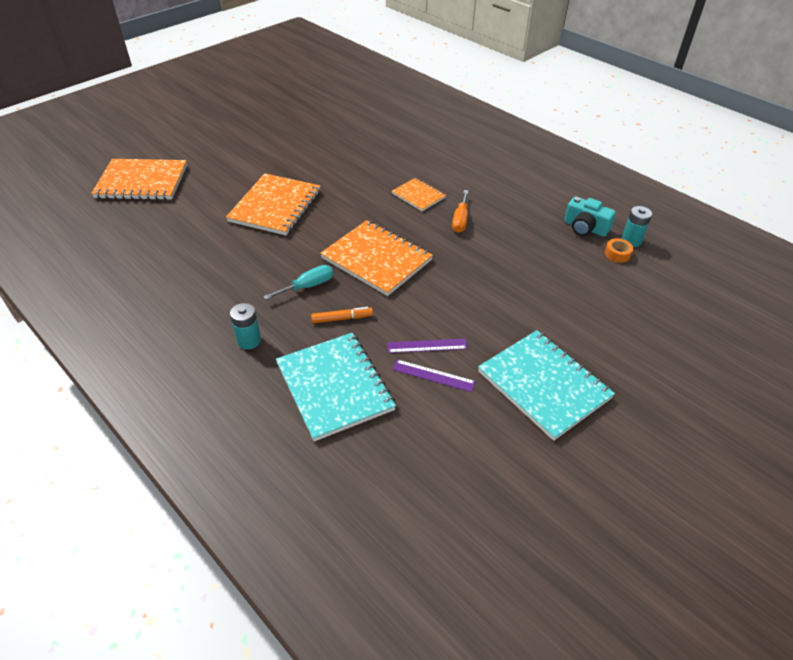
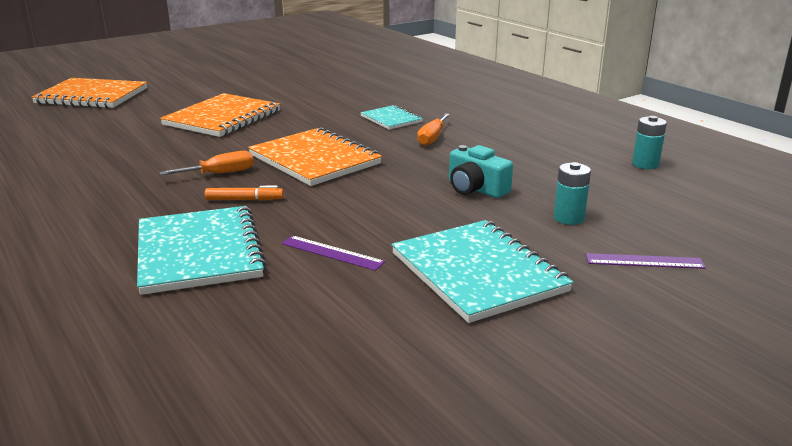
camera: 10 degrees right, 20 degrees down
(249, 341) = (121, 209): turquoise battery -> turquoise battery (568, 218)
(308, 286) = (220, 173): turquoise screwdriver -> orange screwdriver
(418, 196) = (391, 119): orange notebook -> turquoise notebook
(427, 346) = (337, 228): purple ruler -> purple ruler (644, 261)
(585, 228) = (587, 152): turquoise camera -> turquoise camera (475, 189)
(617, 254) = (623, 173): orange tape -> none

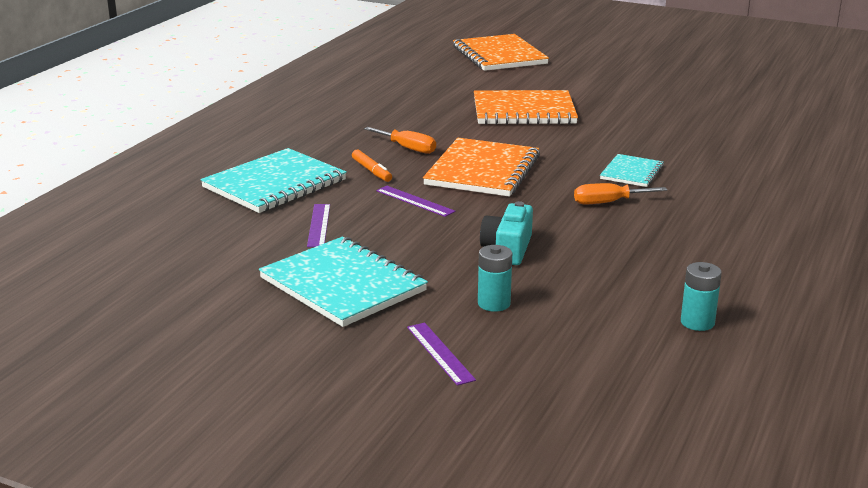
camera: 60 degrees right, 0 degrees up
(337, 198) = (415, 201): none -> purple ruler
(477, 272) = (343, 285): turquoise notebook -> turquoise notebook turned 75 degrees counterclockwise

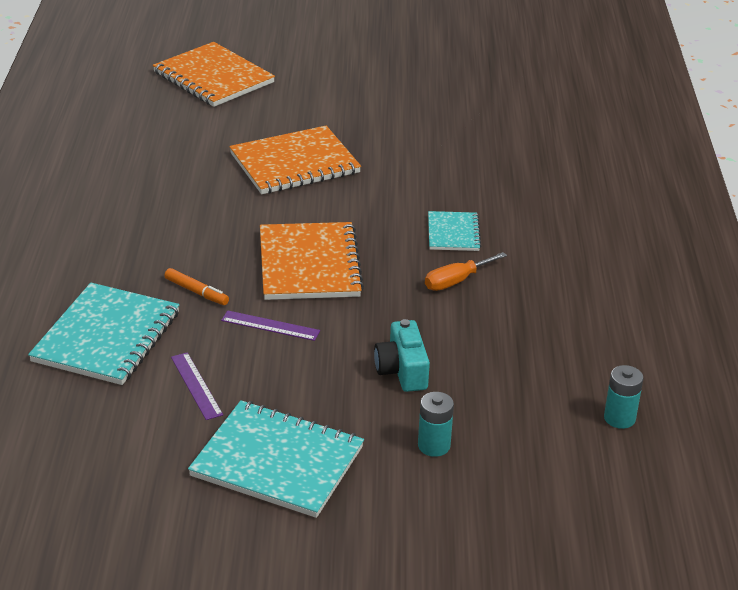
camera: 25 degrees left, 10 degrees up
(408, 148) = (211, 248): orange screwdriver -> none
(440, 353) = (425, 522): purple ruler -> none

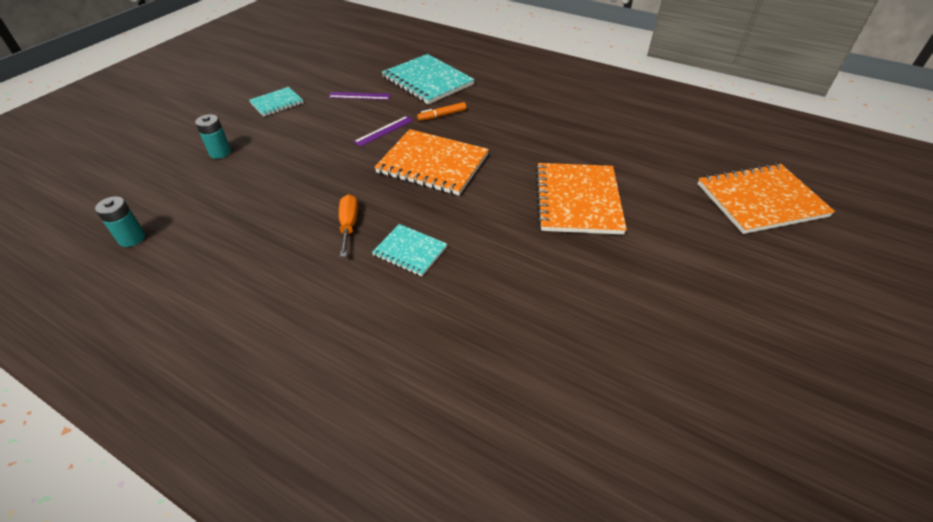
camera: 120 degrees right, 10 degrees up
(277, 462) = (277, 103): turquoise notebook -> turquoise notebook, size x0.54
(402, 370) = (290, 164): turquoise camera -> none

